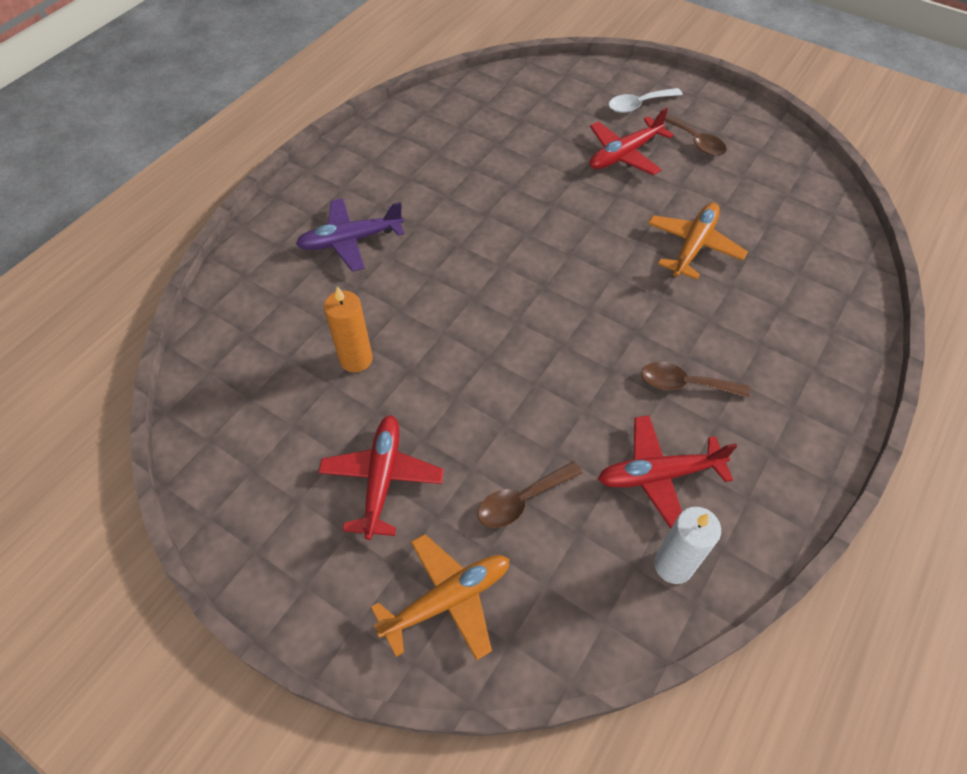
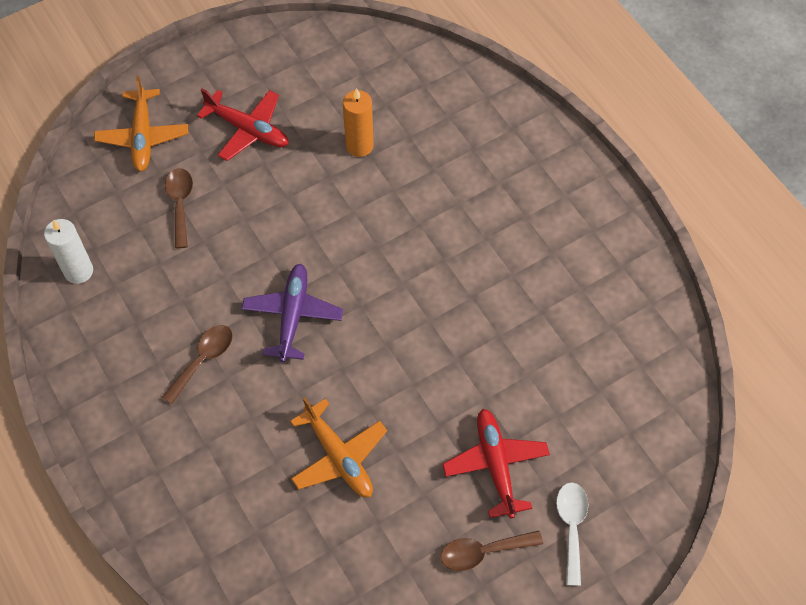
camera: 115 degrees right, 5 degrees up
(350, 240) = (491, 180): purple plane -> purple plane (293, 315)
(659, 475) = (143, 298): red plane -> none

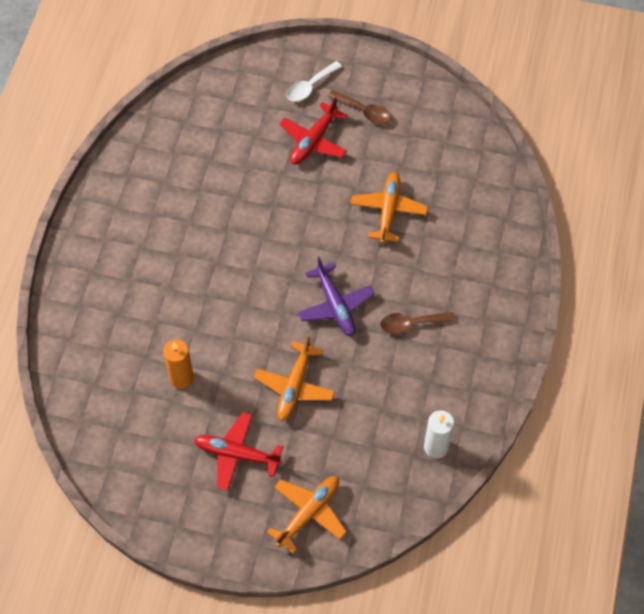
camera: 135 degrees left, 0 degrees up
(180, 204) = (331, 438): brown spoon -> none
(248, 130) = (237, 454): red plane -> red plane turned 60 degrees counterclockwise
(255, 217) = (295, 386): none -> orange plane
(293, 315) = (335, 305): purple plane -> purple plane turned 75 degrees counterclockwise

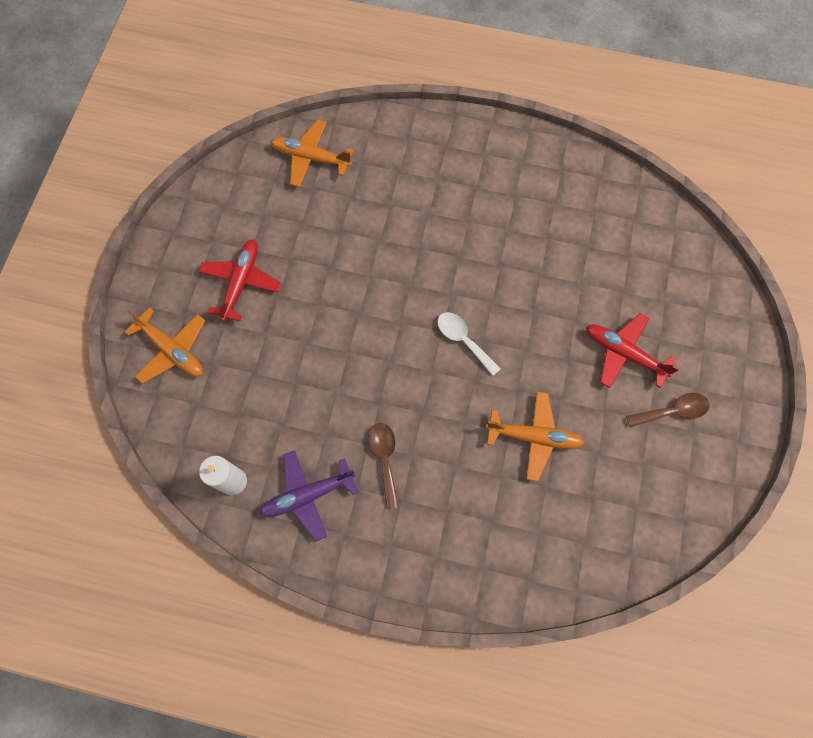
camera: 90 degrees right, 10 degrees up
(181, 378) = (327, 230): orange candle -> none
(295, 386) = (312, 335): orange plane -> orange plane (311, 158)
(310, 86) = (700, 349): white spoon -> white spoon (463, 340)
(335, 305) = (408, 377): purple plane -> purple plane (308, 495)
(364, 111) = (672, 411): brown spoon -> brown spoon turned 135 degrees counterclockwise

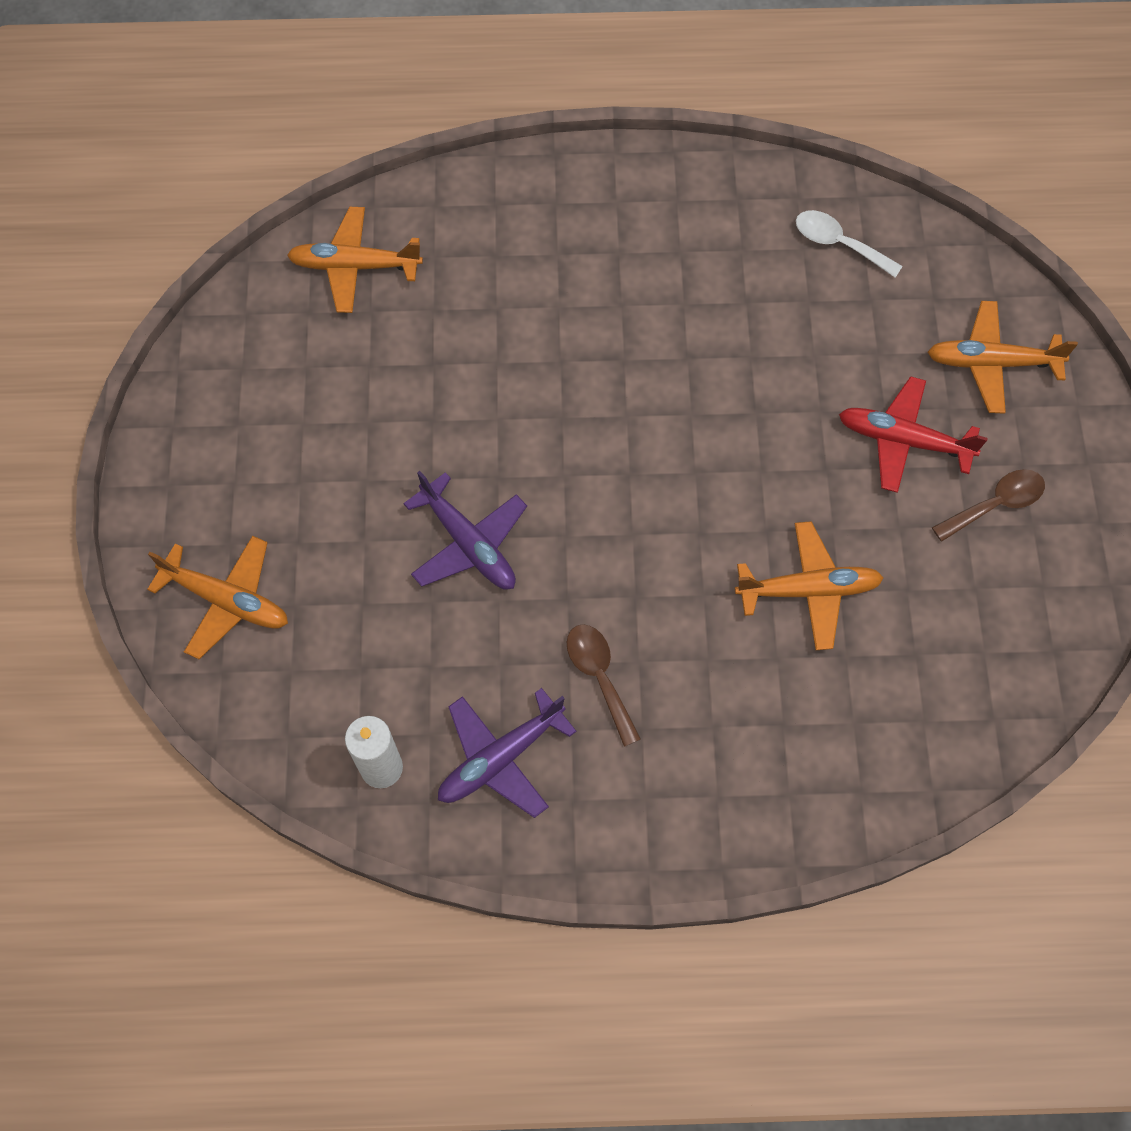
camera: 15 degrees left, 5 degrees down
(241, 282) = (303, 475): red plane -> none
(328, 351) = (469, 543): none -> purple plane
(463, 340) = (665, 478): white spoon -> white spoon (838, 244)
(696, 316) = (991, 363): none -> orange plane

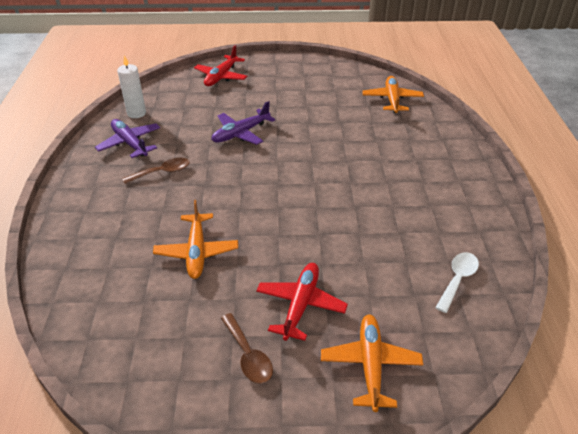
camera: 90 degrees right, 25 degrees down
(227, 600) = (221, 77): orange plane -> red plane

